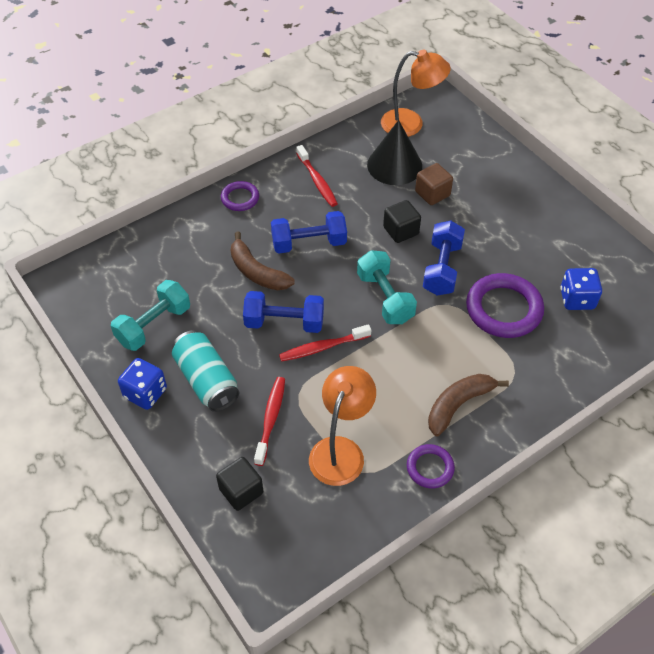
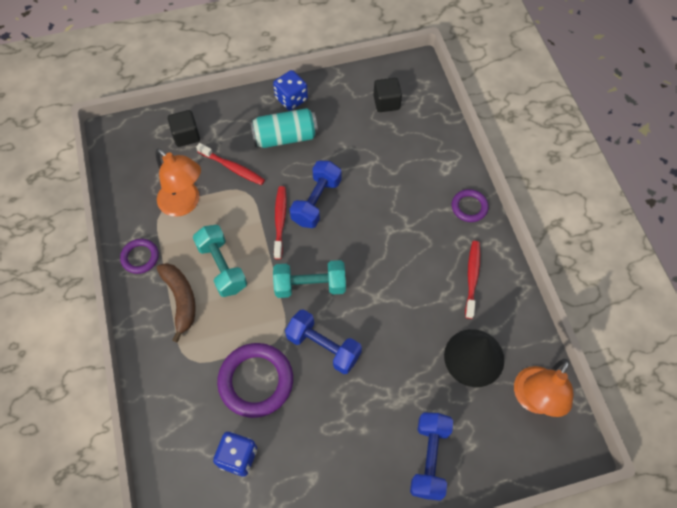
camera: 110 degrees right, 10 degrees up
(153, 325) = (350, 116): turquoise dumbbell -> turquoise dumbbell (222, 267)
(257, 272) = (377, 197): brown banana -> none
(309, 243) = (395, 246): blue dumbbell -> blue dumbbell (429, 458)
(317, 181) = (472, 277): red toothbrush -> red toothbrush turned 105 degrees clockwise
(401, 231) = (383, 329): black cube -> black cube (386, 102)
(432, 193) = (422, 378): brown cube -> none

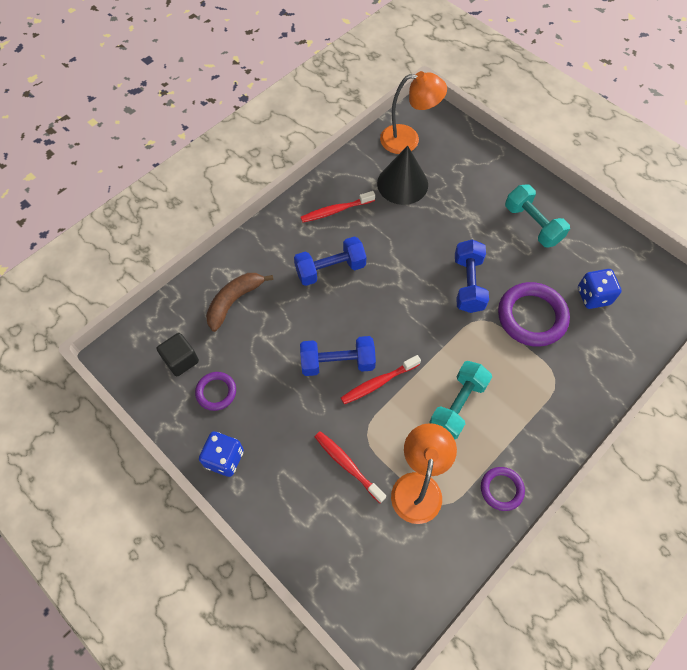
camera: 120 degrees left, 0 degrees up
(181, 300) = (513, 421): brown banana -> brown banana (234, 301)
(186, 135) = (336, 544): black cube -> none
(233, 168) = (347, 465): red toothbrush -> red toothbrush turned 45 degrees counterclockwise
(285, 137) = (279, 435): turquoise can -> none
(310, 285) = (423, 322): turquoise dumbbell -> turquoise dumbbell (532, 224)
(429, 458) = (496, 180): blue dumbbell -> blue dumbbell (330, 269)
(469, 207) = (268, 239): purple ring -> purple ring (216, 392)

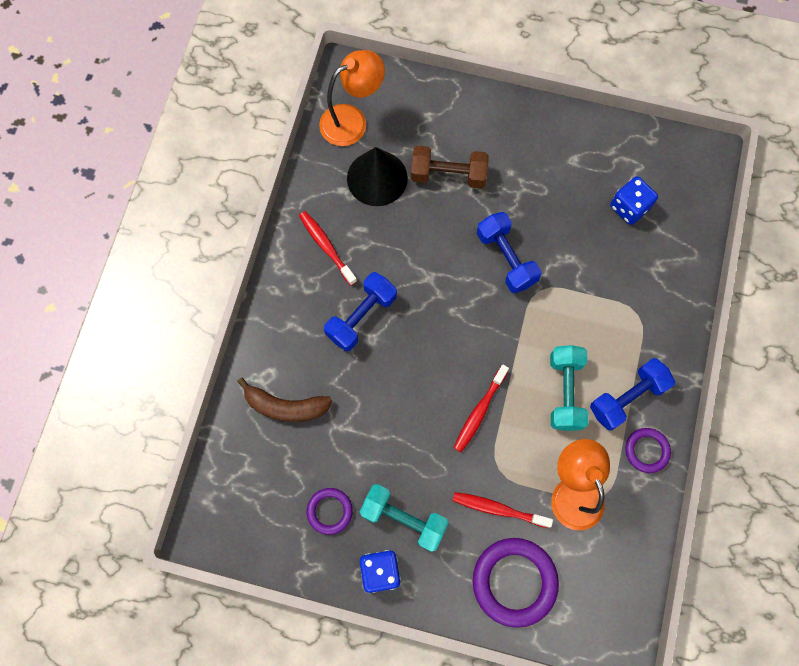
camera: 30 degrees left, 10 degrees up
(181, 360) = (272, 499): black cube -> none
(234, 301) = (285, 406): brown banana -> brown banana turned 90 degrees counterclockwise
(335, 210) = (326, 247): red toothbrush -> red toothbrush turned 105 degrees clockwise
(337, 363) = (429, 413): blue dumbbell -> blue dumbbell (627, 398)
(458, 206) = (448, 175): none -> brown dumbbell
(532, 224) = (532, 157): turquoise dumbbell -> turquoise dumbbell (403, 519)
(532, 316) = (584, 261): purple ring -> purple ring (514, 582)

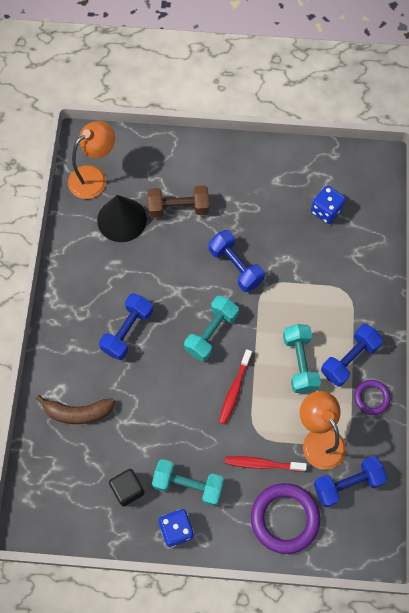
camera: 10 degrees left, 5 degrees down
(326, 247) = (90, 280): red toothbrush -> none
(329, 511) = (127, 489): purple ring -> black cube
(462, 336) = (211, 333): none -> turquoise dumbbell
(599, 552) = (347, 484): none -> blue dumbbell

